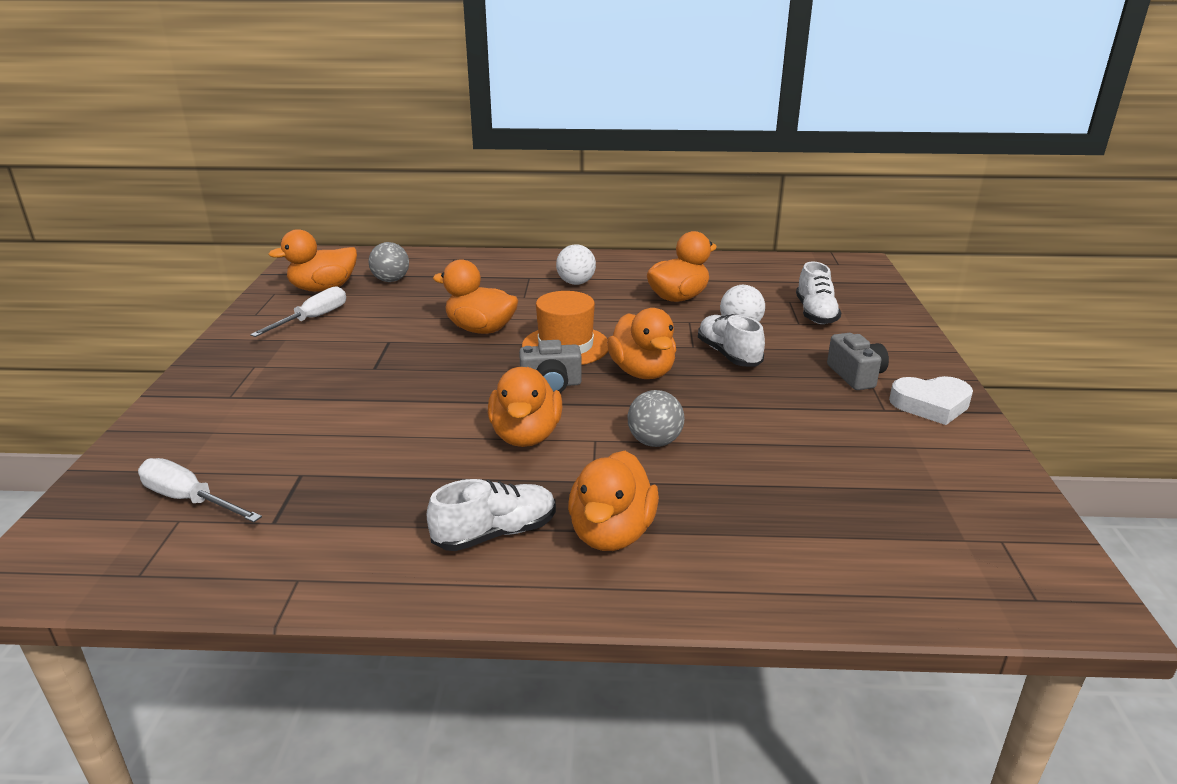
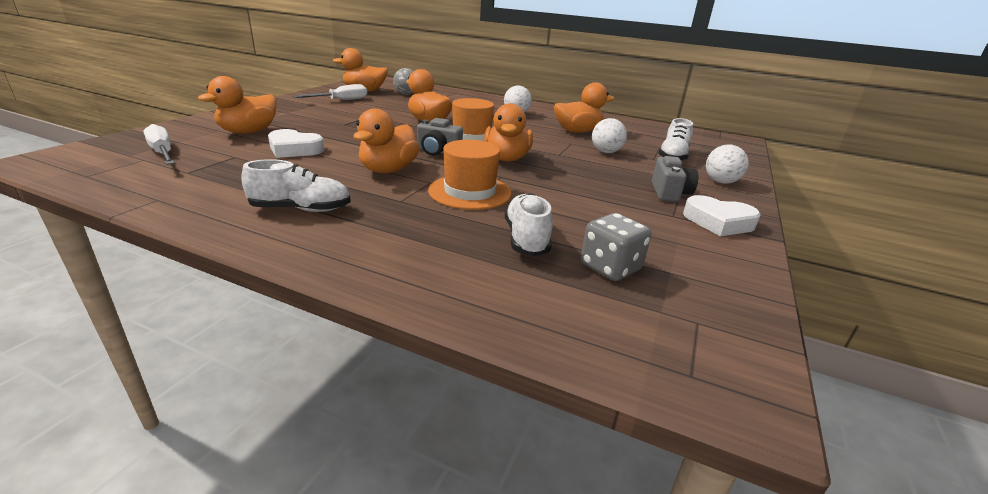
camera: 20 degrees right, 0 degrees up
(365, 436) = (294, 149): none -> white heart
(611, 533) = (375, 229): orange duck -> orange duck (248, 132)
(654, 442) = (470, 192): grey ball -> orange hat
(728, 354) = (580, 163): white shoe -> white shoe (526, 238)
(883, 502) = (610, 267): none -> grey dice
(891, 342) = (721, 182): none -> white ball

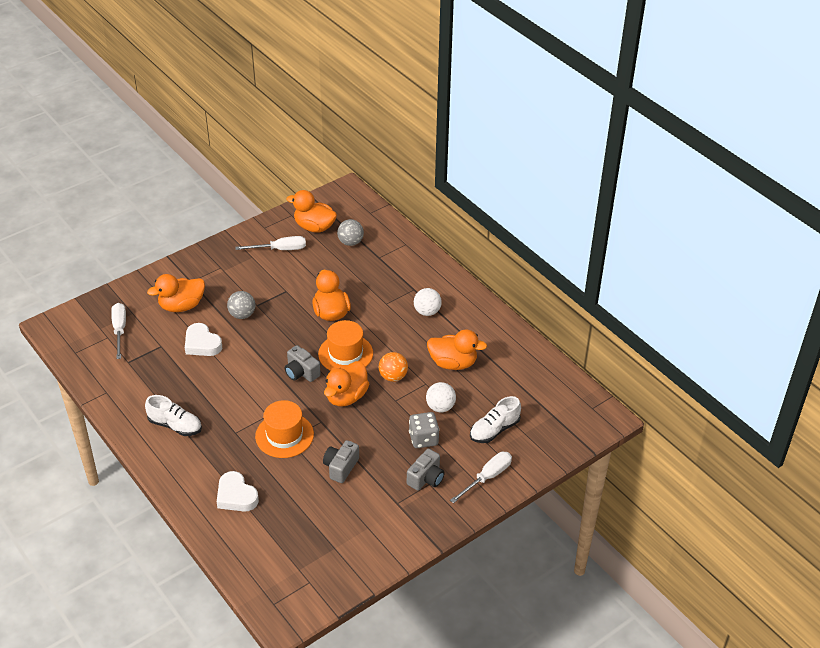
camera: 30 degrees right, 15 degrees up
(331, 130) = (242, 315): none -> grey ball
(388, 170) = (249, 391): orange duck -> none
(526, 238) = (280, 494): white shoe -> none
(536, 143) = (393, 376): none -> orange ball
(570, 202) = (341, 467): none -> grey camera
(610, 267) = (305, 533): grey dice -> grey dice (423, 439)
(718, 222) = (420, 519): white heart -> white heart (236, 496)
(721, 182) = (487, 477): white ball -> white screwdriver

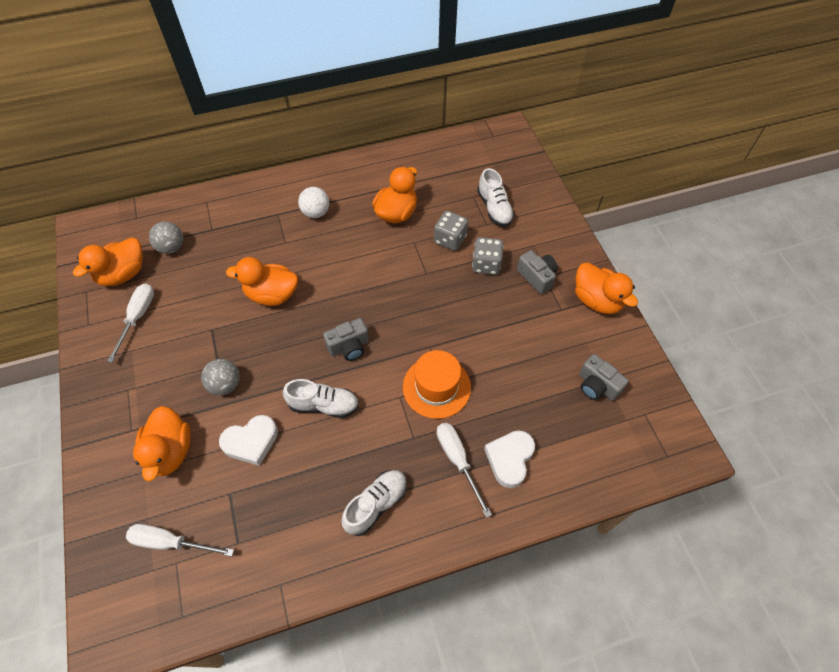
camera: 70 degrees left, 15 degrees up
(236, 496) = (509, 459): white heart -> white heart turned 135 degrees clockwise
(244, 373) = (324, 405): none -> white shoe
(341, 467) = (500, 345): grey camera -> grey camera (597, 386)
(345, 354) = (341, 298): orange hat -> none
(346, 397) = (403, 314): orange duck -> orange duck (597, 300)
(393, 376) = (393, 266): orange ball -> none
(440, 407) = (450, 239): white ball -> grey dice
(487, 477) = (550, 230): white screwdriver -> white screwdriver (457, 460)

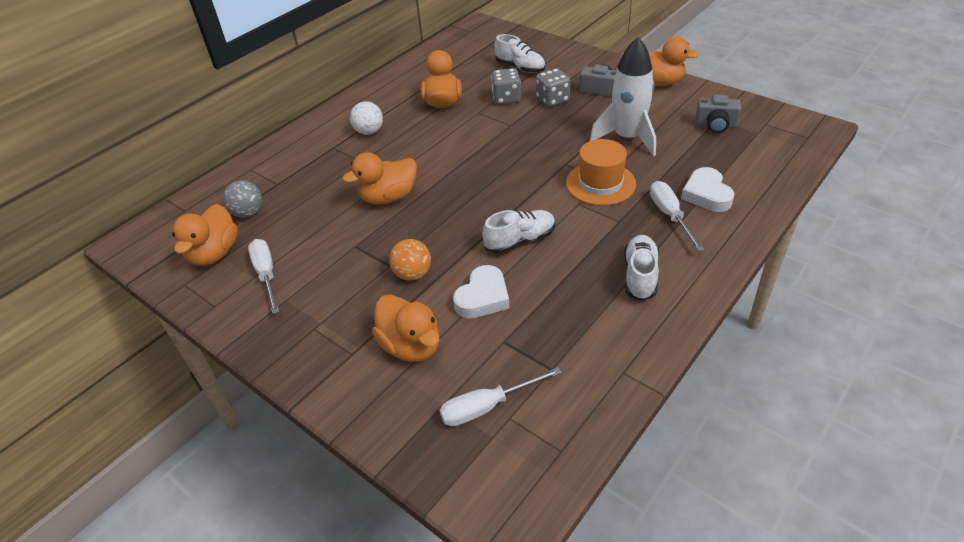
camera: 30 degrees left, 15 degrees down
(225, 384) = (412, 274): grey ball -> orange ball
(349, 346) = (498, 195): grey camera -> none
(457, 460) = (670, 215): white screwdriver -> white screwdriver turned 45 degrees clockwise
(506, 350) = (627, 138): none -> white rocket

